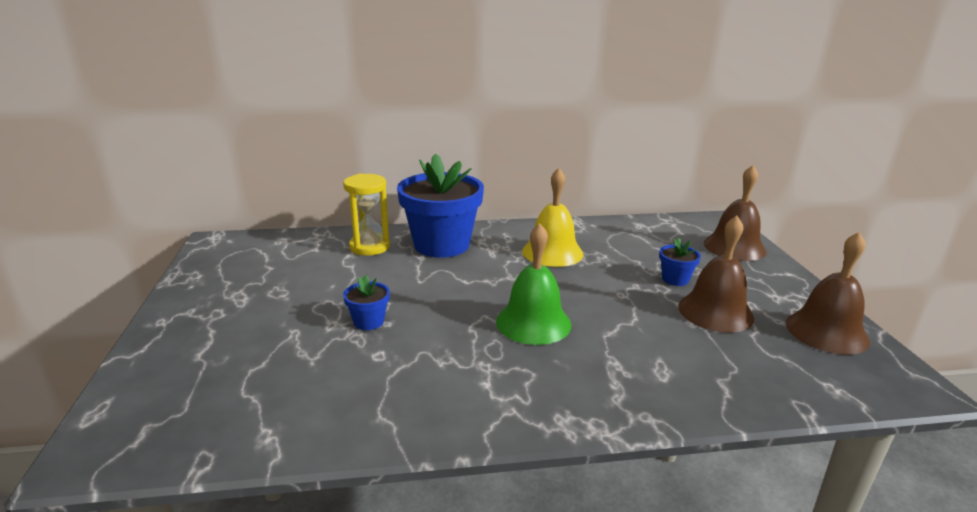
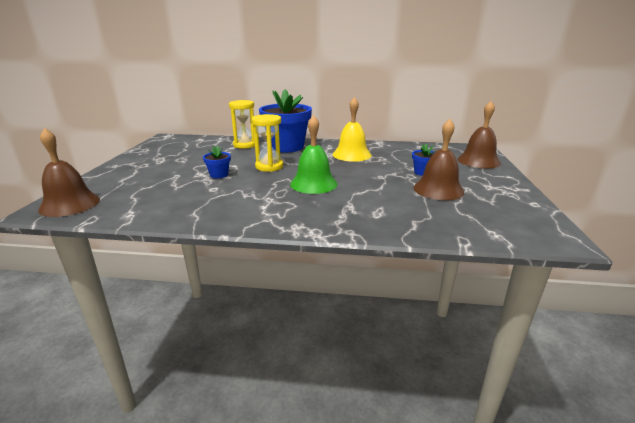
camera: 15 degrees right, 0 degrees up
(440, 293) = (269, 166): none -> yellow hourglass
(826, 331) = (513, 206): brown bell -> brown bell (70, 204)

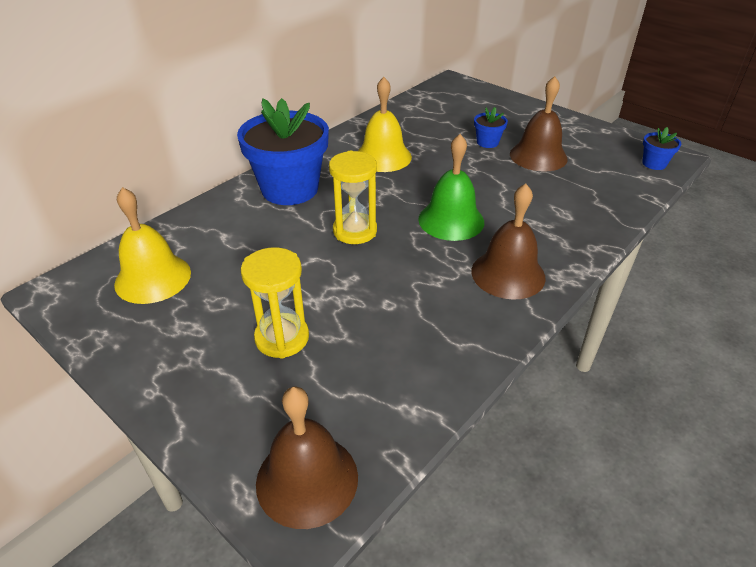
camera: 55 degrees left, 15 degrees up
(188, 146) = (153, 278): none -> yellow bell
(219, 175) = (339, 284): blue flower pot -> blue flower pot (654, 164)
(245, 145) = (230, 220): yellow hourglass -> yellow hourglass (282, 338)
(478, 161) = (488, 100): brown bell -> brown bell (508, 274)

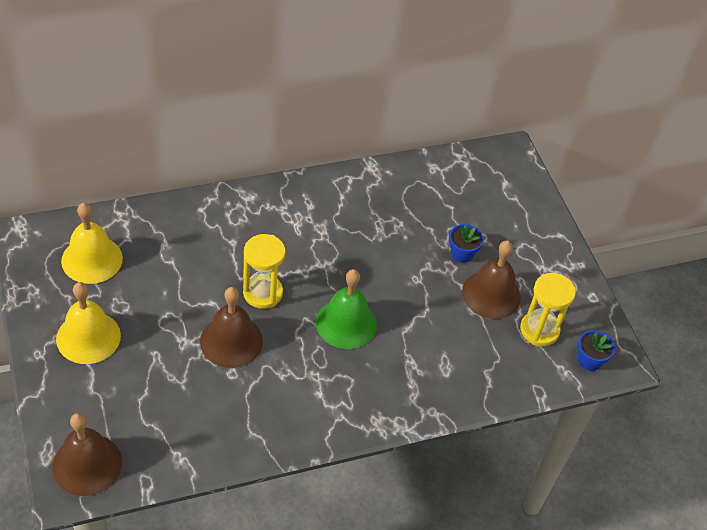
camera: 25 degrees right, 10 degrees up
(282, 338) = (141, 359): yellow hourglass -> yellow hourglass (539, 330)
(290, 189) = (247, 220): blue flower pot -> none
(383, 157) = (353, 222): yellow bell -> yellow bell (88, 337)
(508, 274) = (340, 397): brown bell -> brown bell (231, 341)

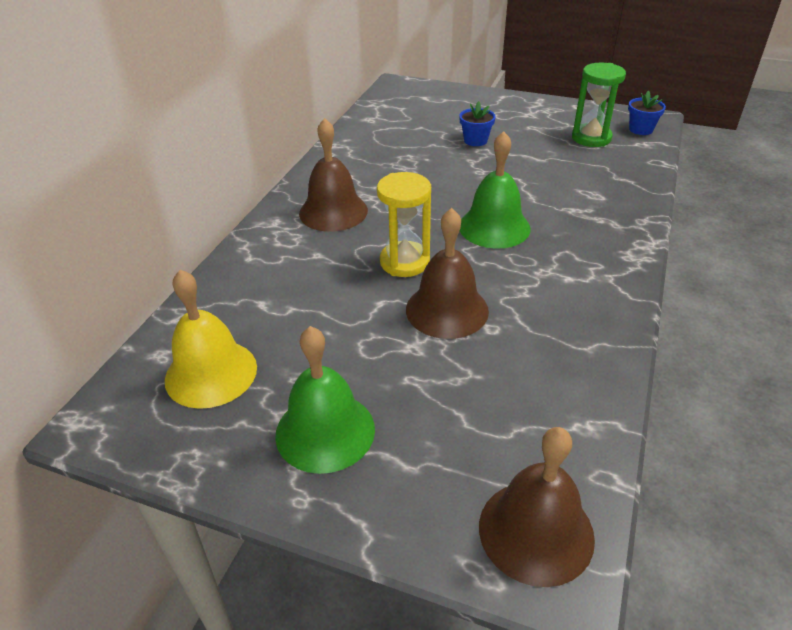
camera: 45 degrees left, 10 degrees down
(88, 337) = (325, 431): yellow bell -> green bell
(491, 294) = (533, 144): brown bell -> brown bell (333, 211)
(539, 330) = (591, 138): yellow hourglass -> green hourglass

